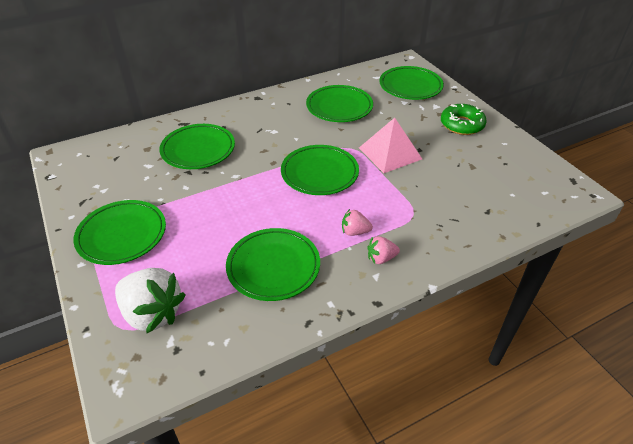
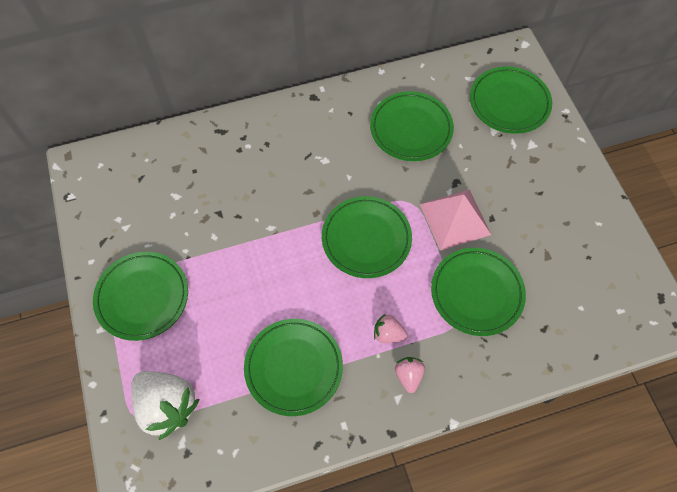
camera: 10 degrees right, 20 degrees up
(198, 150) = (233, 179): green plate -> green plate (476, 293)
(381, 258) = (408, 376): pink strawberry -> pink strawberry turned 90 degrees clockwise
(462, 125) = (555, 183): green donut -> none

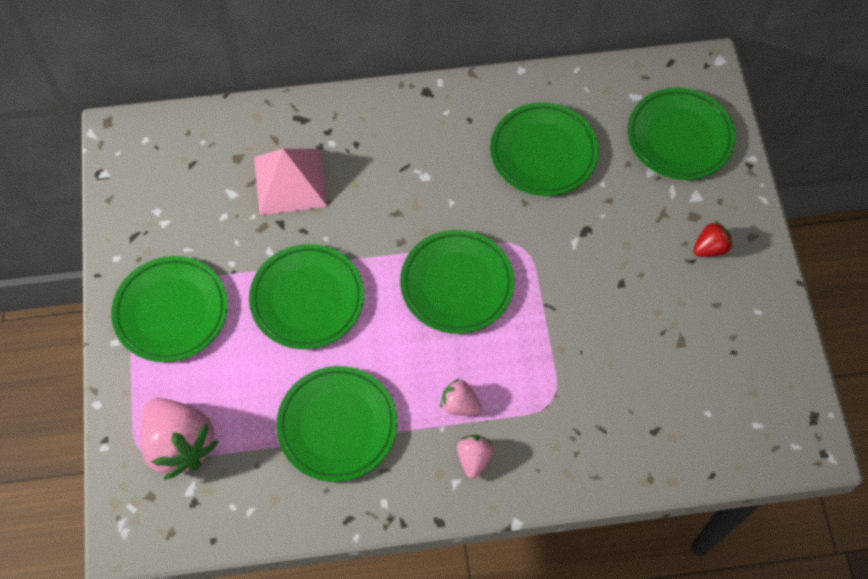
camera: 10 degrees right, 0 degrees up
(167, 406) = (180, 444): white strawberry -> pink strawberry
(455, 219) = (574, 277): pink pyramid -> pink pyramid (290, 181)
(476, 293) = (580, 373): green plate -> green plate (307, 299)
(551, 181) = (710, 248): none -> red strawberry

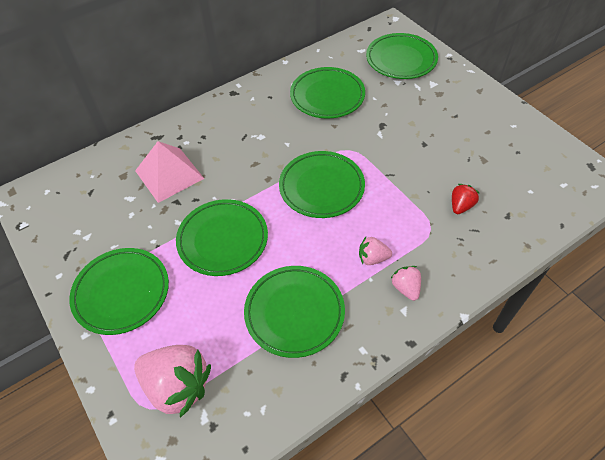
camera: 25 degrees left, 10 degrees down
(710, 248) = (461, 105): red strawberry -> red strawberry (461, 206)

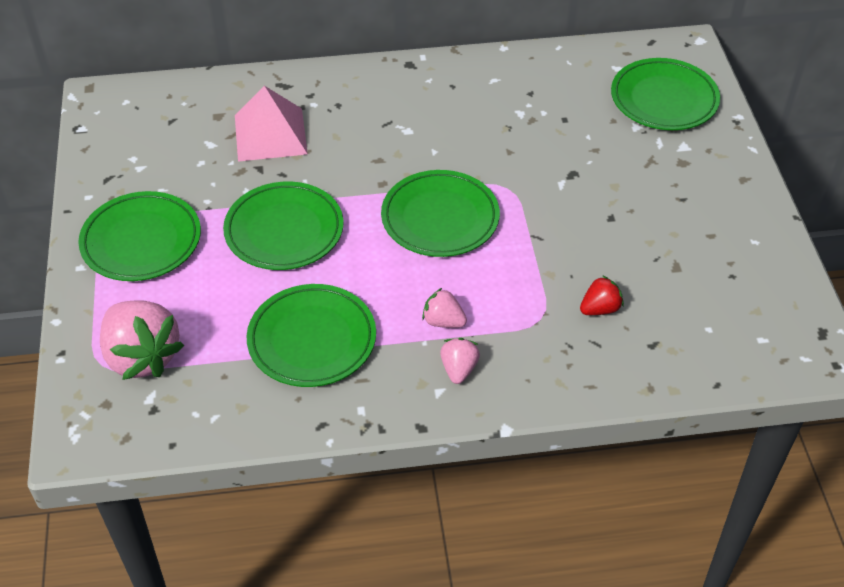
camera: 25 degrees right, 5 degrees down
(327, 96) = (527, 111): green plate -> none

